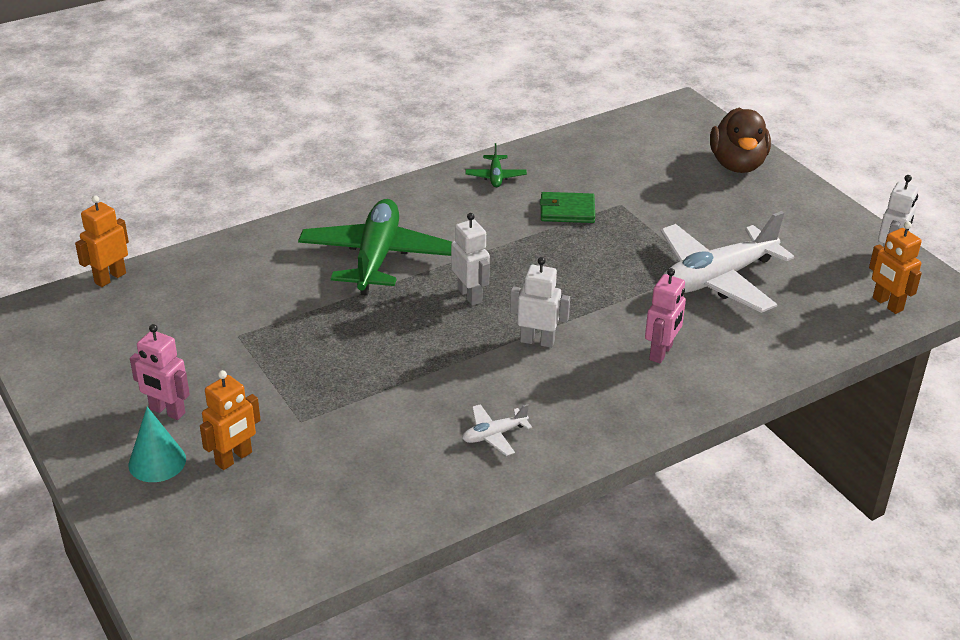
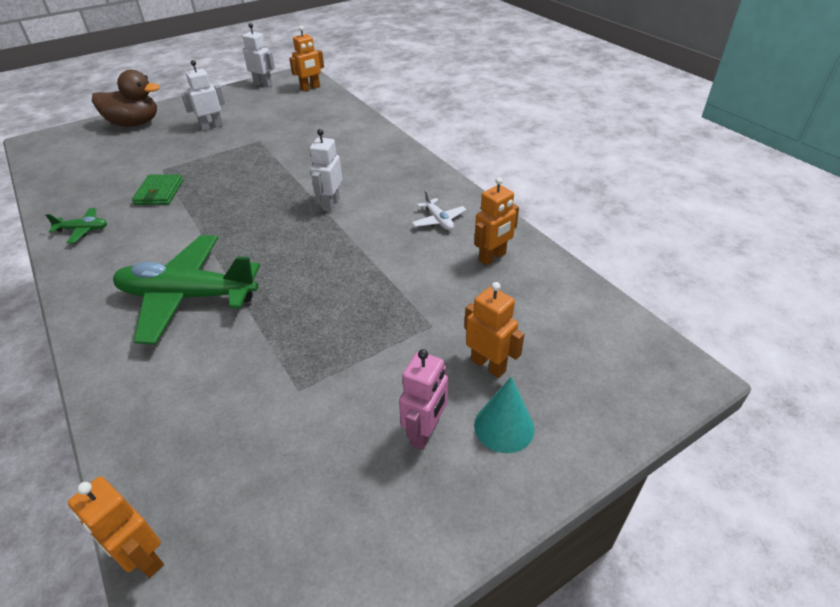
camera: 90 degrees left, 5 degrees up
(410, 479) = (492, 257): none -> orange robot
(470, 295) = (264, 237): white robot -> white robot (211, 126)
(661, 353) = (349, 156): pink robot -> none
(717, 279) = (271, 135): white plane -> none

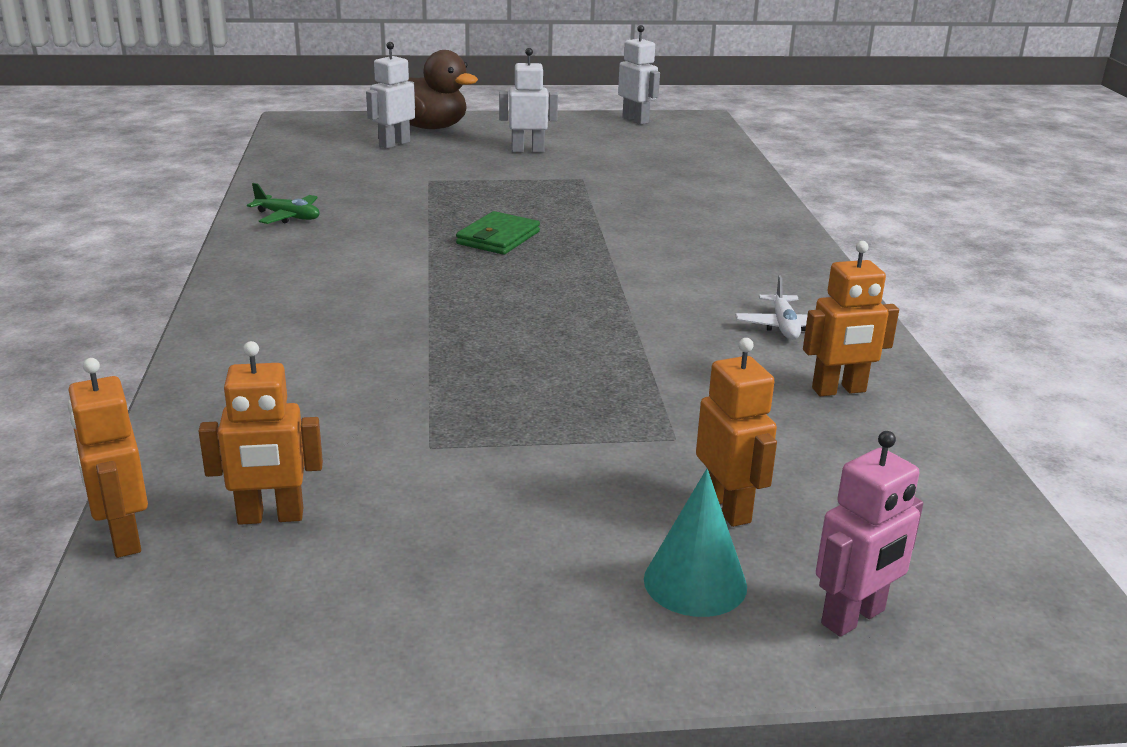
camera: 25 degrees right, 15 degrees down
(159, 192) = (407, 202): green wallet -> green wallet (498, 238)
(188, 297) = (363, 313): green plane -> none
(310, 88) = (703, 137): orange robot -> orange robot (270, 517)
(330, 204) = (630, 268): white robot -> white robot (394, 144)
(425, 432) = (569, 547): pink robot -> pink robot (854, 617)

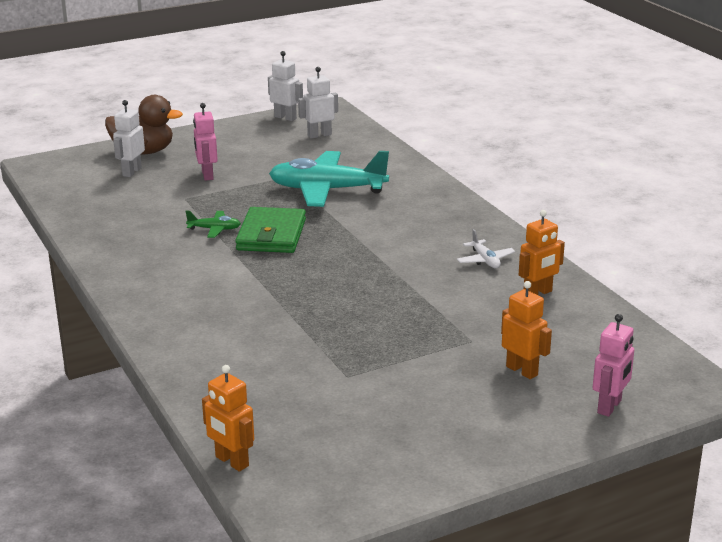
camera: 20 degrees left, 0 degrees up
(270, 517) = (298, 432): orange robot -> none
(288, 217) = (117, 248): green plane -> green plane (214, 229)
(481, 161) = (207, 175): none -> pink robot
(498, 238) = (271, 235): green wallet -> green wallet, size x1.52
(527, 150) = (231, 159): white robot -> white robot (319, 135)
(620, 201) = (327, 190): none -> turquoise plane
(695, 582) = (530, 409): turquoise cone -> none

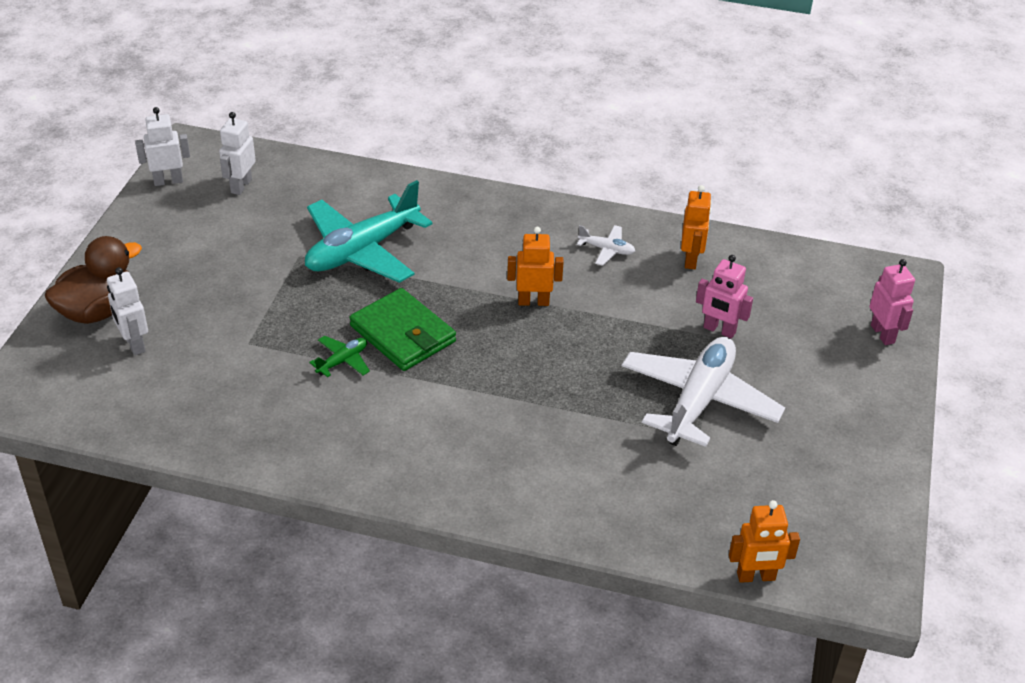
camera: 50 degrees left, 15 degrees up
(207, 175) = (220, 301): pink robot -> pink robot (719, 330)
(385, 361) = (699, 401): none -> white plane
(522, 370) = (791, 342): orange robot -> orange robot (533, 301)

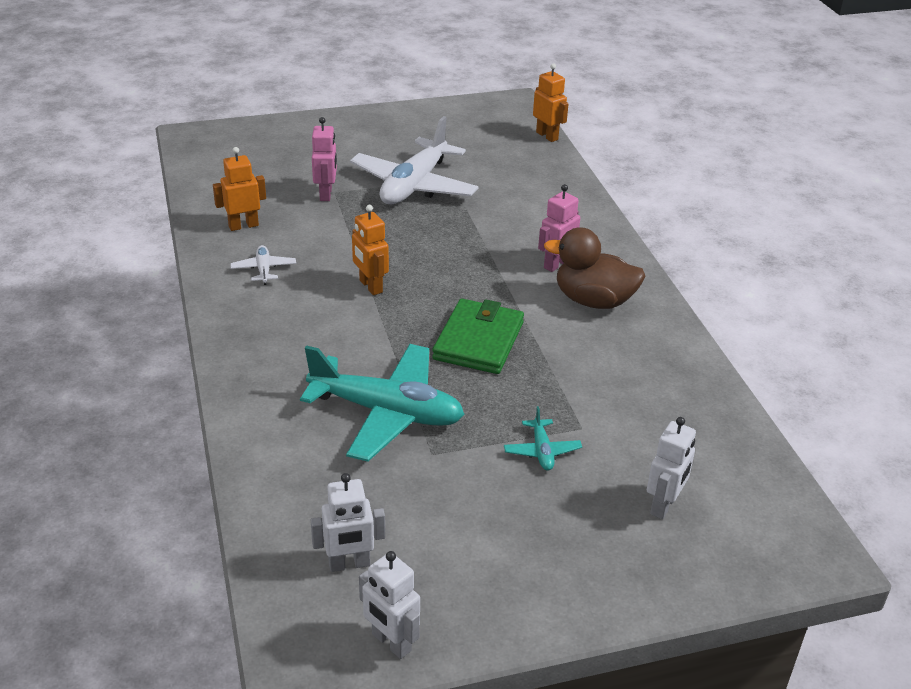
camera: 120 degrees left, 5 degrees down
(98, 311) = (652, 563): brown duck -> brown duck (593, 301)
(247, 309) = (542, 451): none -> turquoise plane
(342, 361) = (545, 360): green plane -> none
(699, 401) = (414, 185): white plane -> white plane turned 60 degrees counterclockwise
(883, 334) = (270, 133): pink robot -> pink robot (556, 264)

